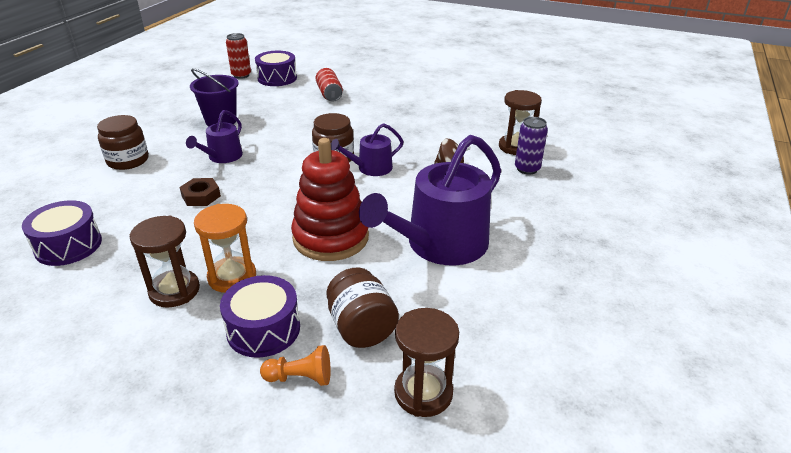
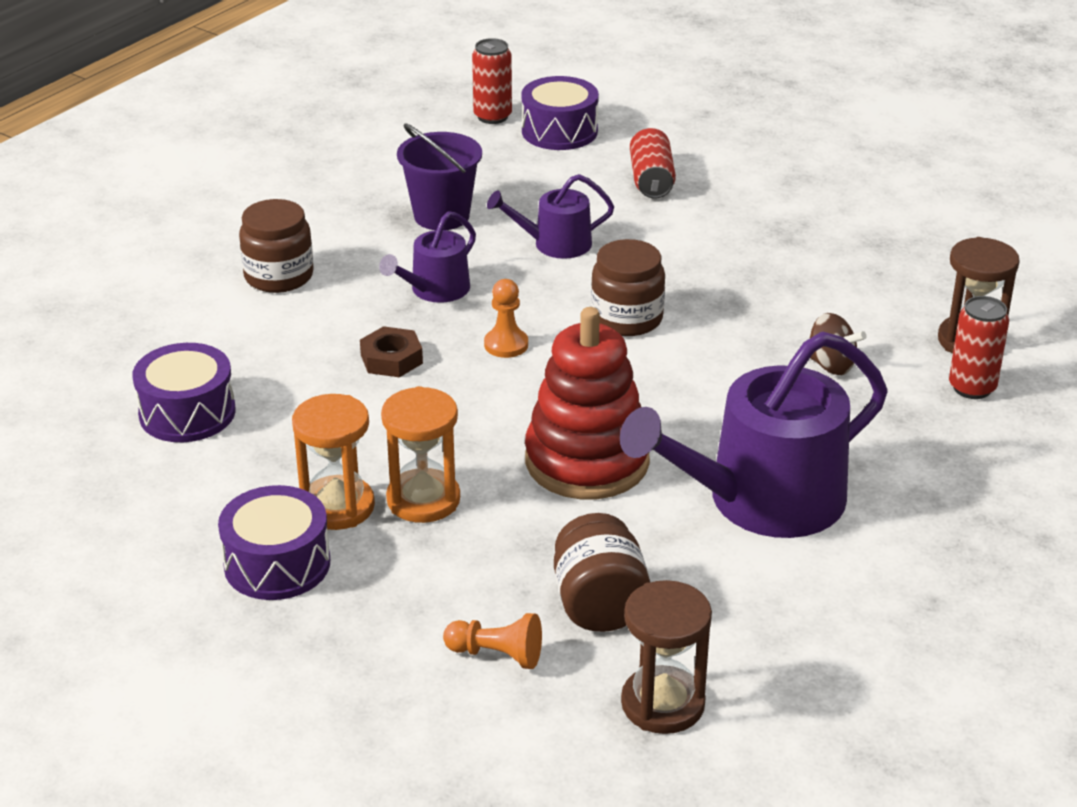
camera: 15 degrees right, 0 degrees up
(174, 291) = (337, 507): brown hourglass -> orange hourglass
(263, 329) = (457, 582): purple drum -> purple drum (277, 564)
(268, 180) = (506, 345): none -> orange pawn
(371, 168) = (686, 347): purple watering can -> purple watering can (555, 244)
(527, 169) = (972, 388): purple can -> red can

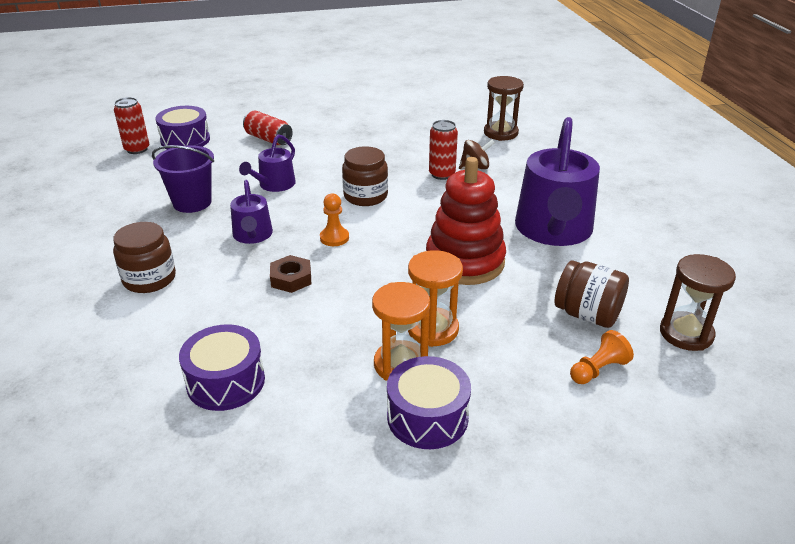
camera: 50 degrees left, 0 degrees up
(972, 388) = (533, 148): red can -> red can (442, 174)

